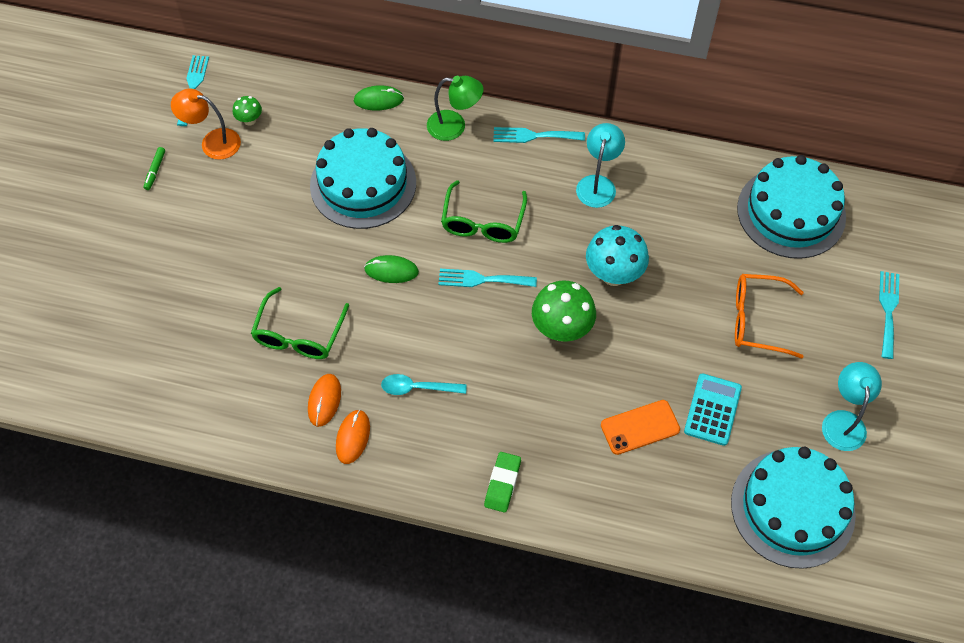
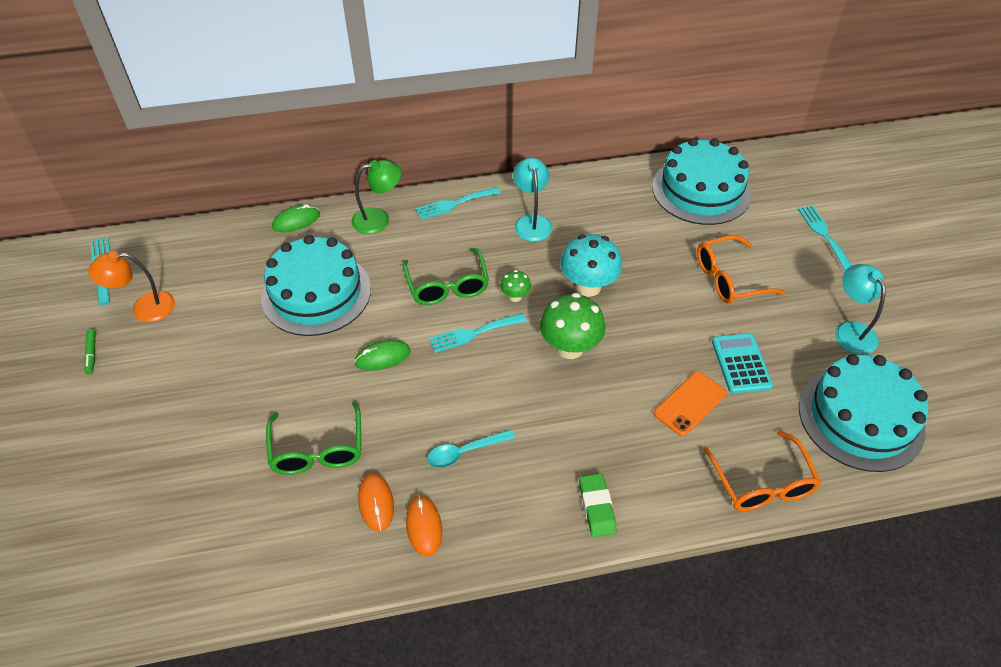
camera: 25 degrees left, 10 degrees down
(250, 120) = (175, 277): green mushroom -> green mushroom (515, 297)
(659, 526) = (762, 483): none -> orange glasses

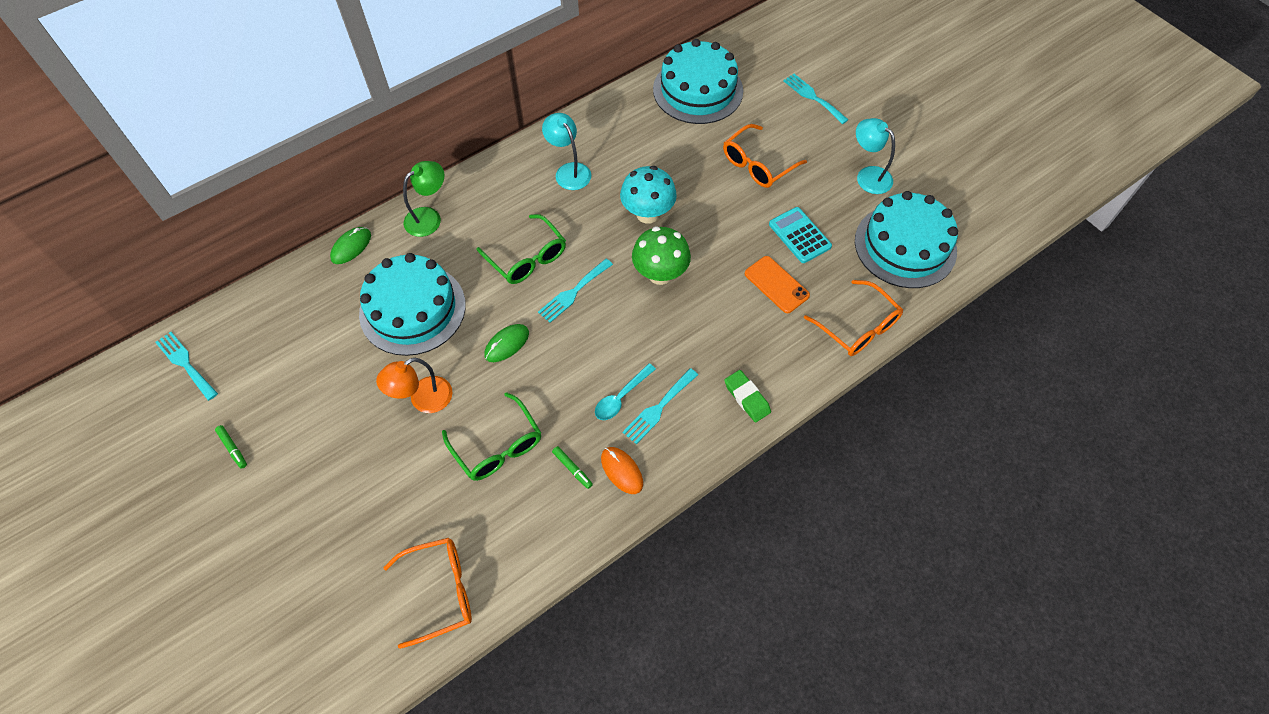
camera: 25 degrees left, 10 degrees up
(144, 308) = (255, 386): orange lamp -> orange lamp (423, 400)
(182, 567) = (441, 591): none -> orange glasses
(376, 503) = (572, 469): orange mouse -> green marker
(454, 204) = (490, 178): turquoise fork -> turquoise fork (658, 408)
(515, 297) = (591, 246): green mushroom -> none
(690, 403) = (776, 284): orange phone -> orange phone turned 60 degrees counterclockwise

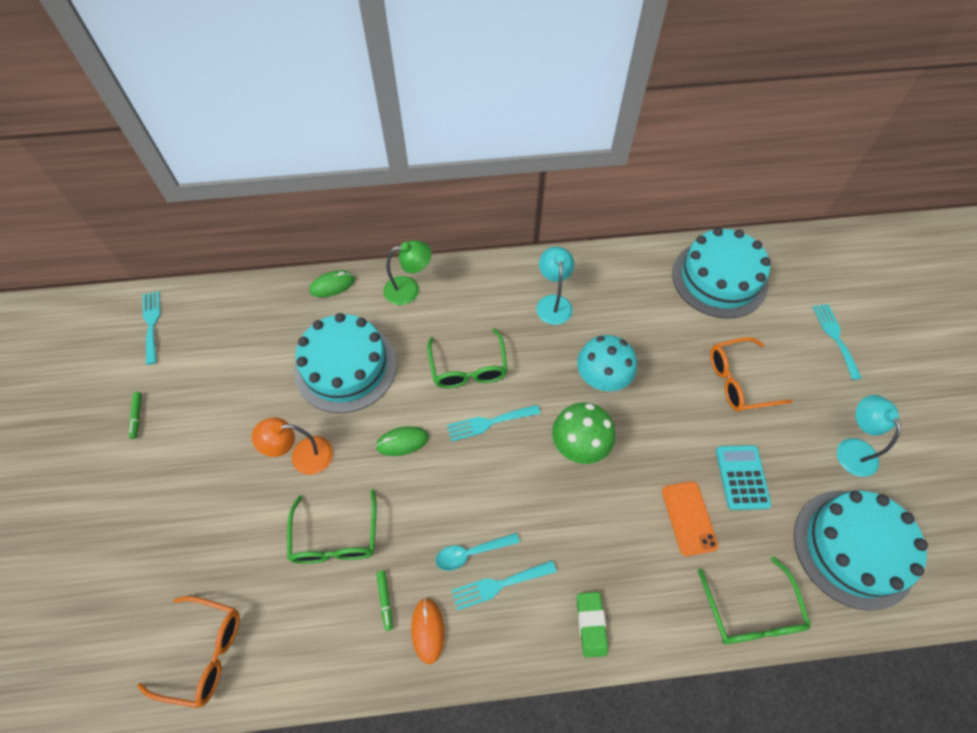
camera: 30 degrees right, 0 degrees up
(858, 327) = (751, 613): orange glasses -> green glasses

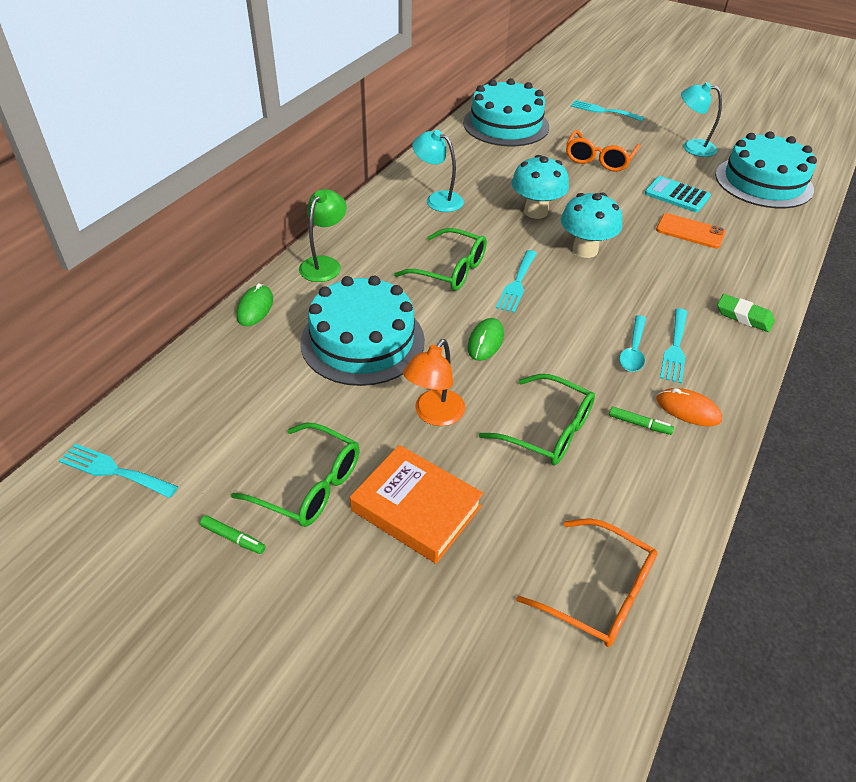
camera: 55 degrees left, 15 degrees down
(204, 653) = (599, 593): orange glasses -> orange glasses turned 75 degrees clockwise
(214, 498) = (416, 508): none -> orange book
(579, 446) = (585, 250): green mushroom -> turquoise mushroom
(751, 613) = (783, 242): green glasses -> green glasses (310, 485)

